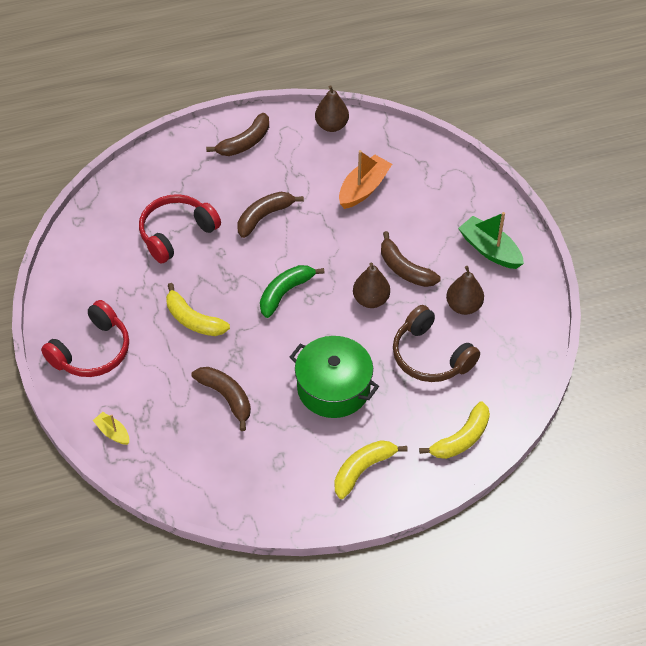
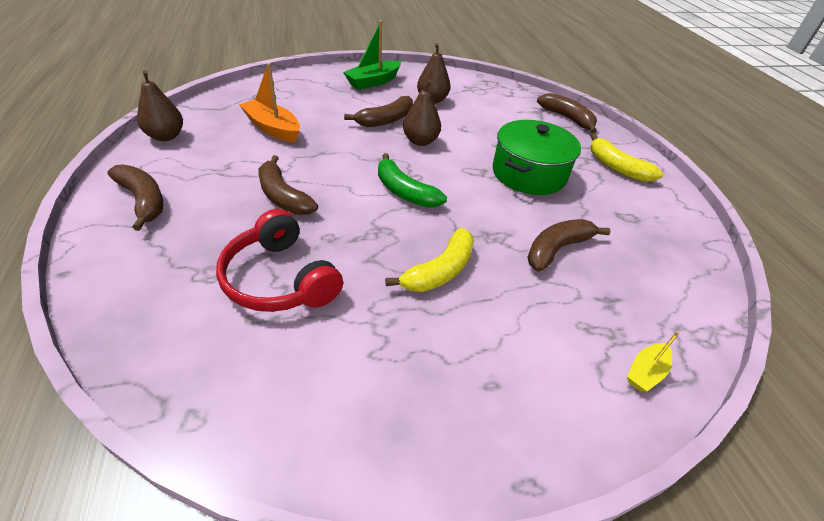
camera: 90 degrees left, 10 degrees down
(92, 351) = (500, 399): red headphones -> none
(430, 356) = (485, 120): brown headphones -> none
(461, 439) = (567, 118): yellow banana -> brown banana

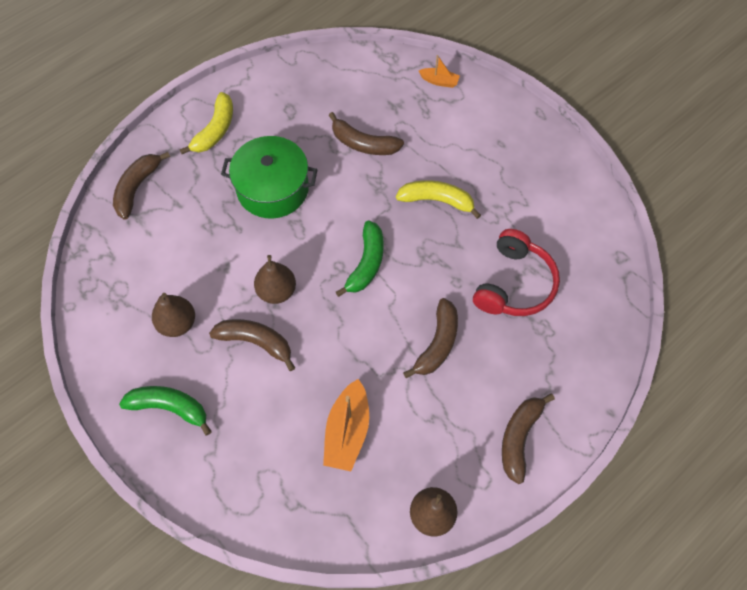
camera: 115 degrees left, 20 degrees up
(373, 82) = (170, 407): green boat -> green banana
(645, 372) = (439, 81): yellow boat -> orange boat

